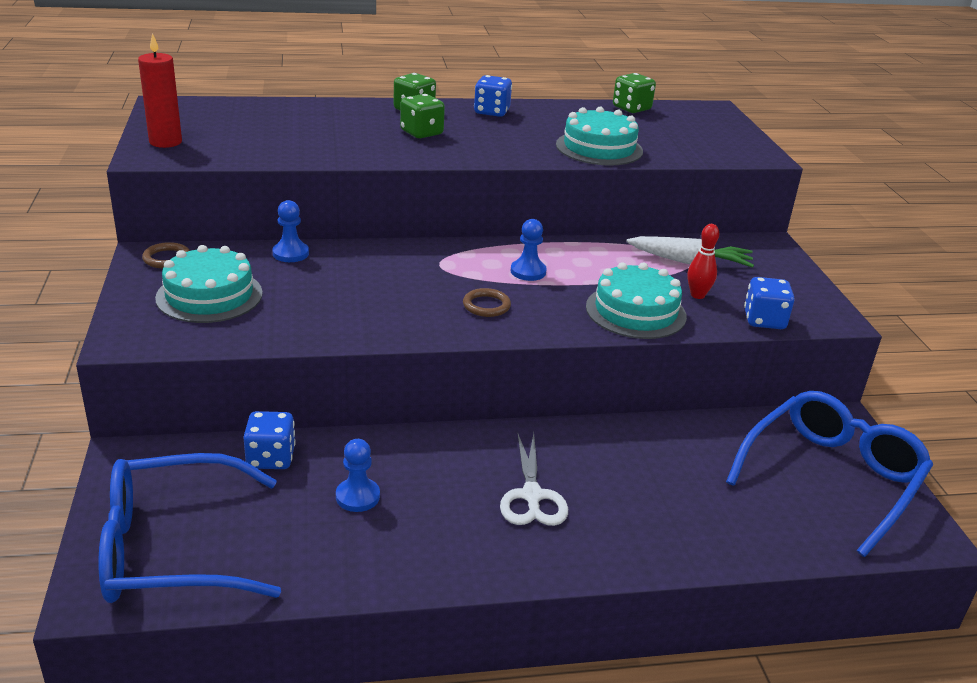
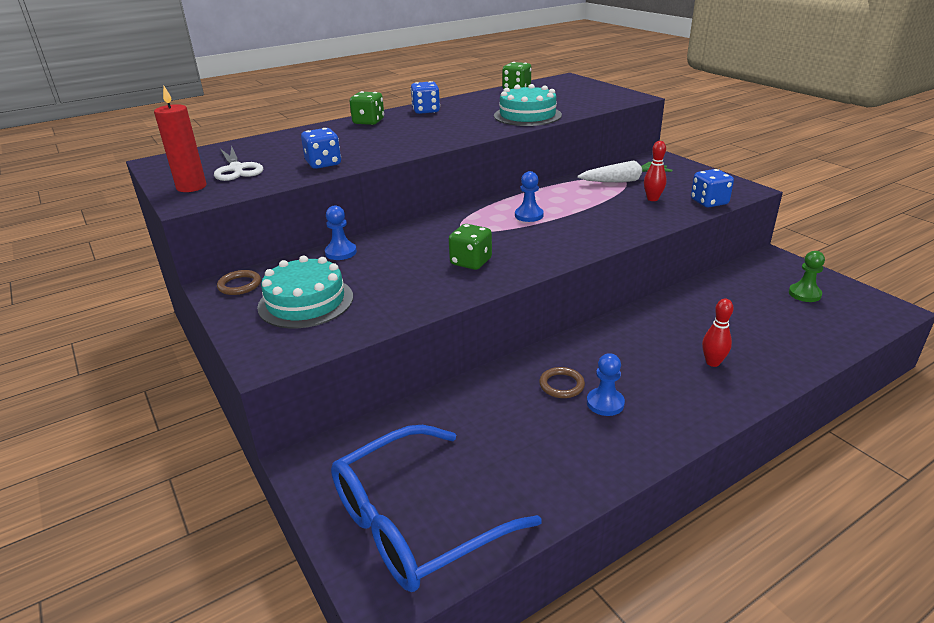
camera: 20 degrees left, 0 degrees up
(271, 458) = (429, 418): blue dice -> blue dice (323, 164)
(357, 496) = (523, 421): blue pawn -> blue pawn (605, 403)
(421, 133) = (393, 134): green dice -> green dice (471, 262)
(486, 305) = (526, 245): brown ring -> brown ring (561, 385)
(532, 496) = (643, 374): white scissors -> white scissors (236, 169)
(624, 513) = (712, 362): none -> red bowling pin
(635, 311) = (627, 220): turquoise cake -> none
(831, 477) = (804, 294): blue glasses -> green pawn

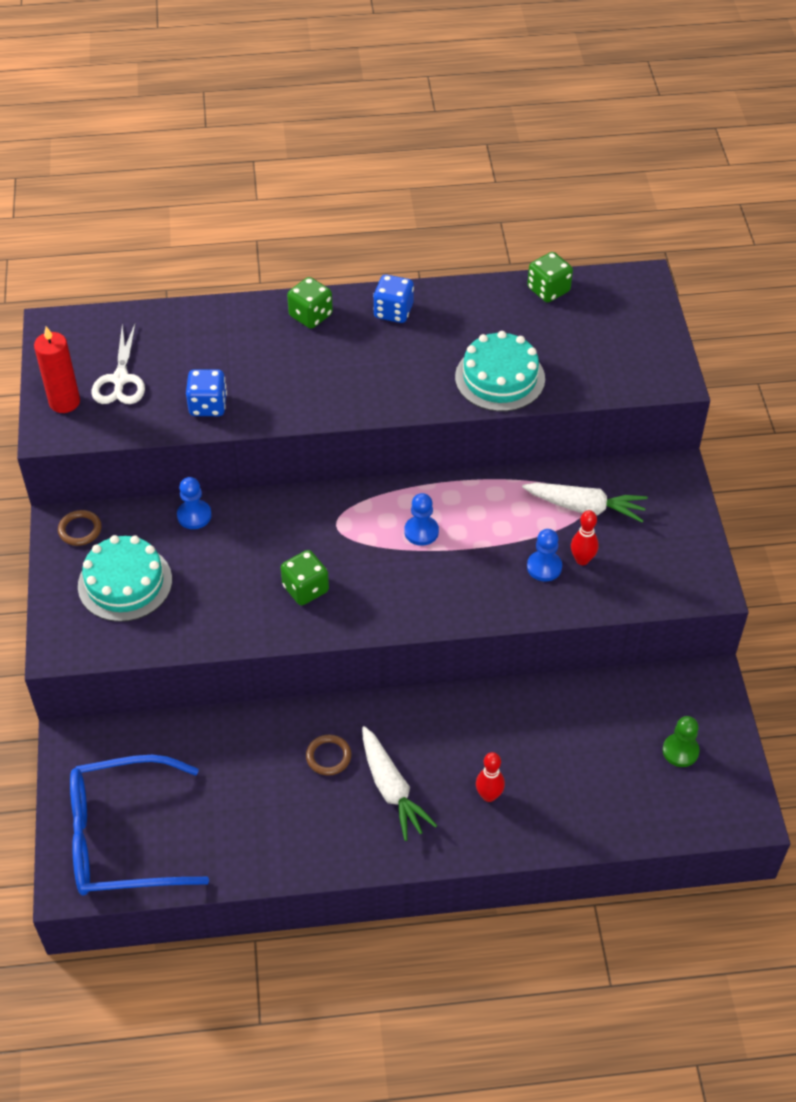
camera: 25 degrees right, 20 degrees up
(605, 403) = (349, 795): blue pawn -> blue pawn (544, 567)
(634, 386) = (391, 789): none -> white carrot
(709, 202) = (639, 595): blue dice -> none

